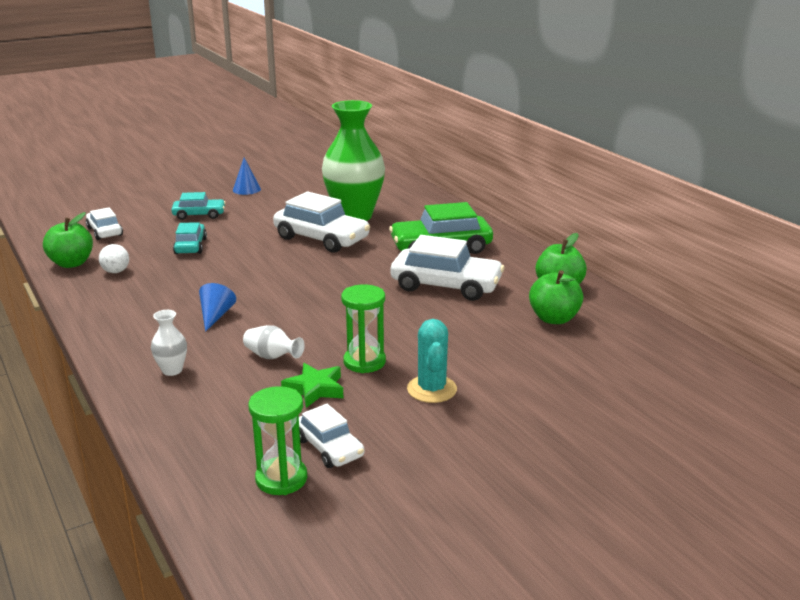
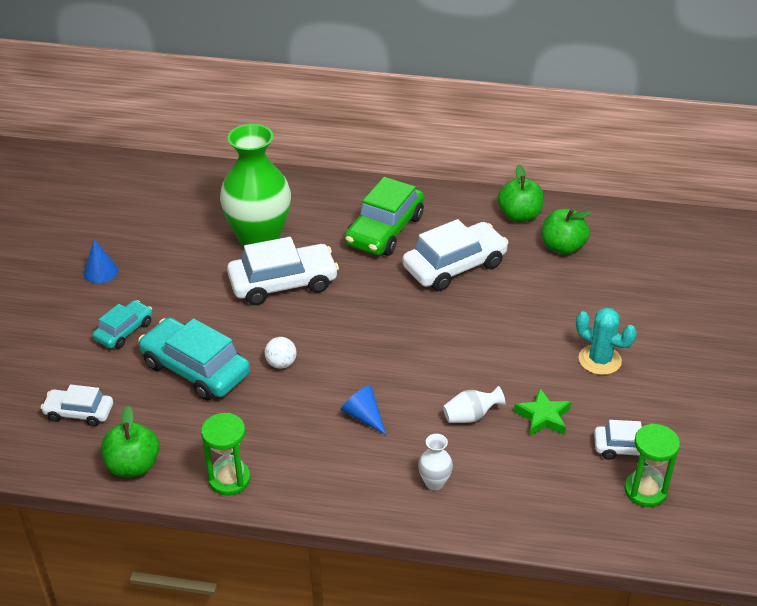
camera: 50 degrees left, 15 degrees up
(116, 271) = (193, 442): white ball -> white ball (281, 363)
(190, 246) = (195, 369): turquoise car -> turquoise car, size x1.76
(364, 362) = (529, 372): green hourglass -> green hourglass (229, 479)

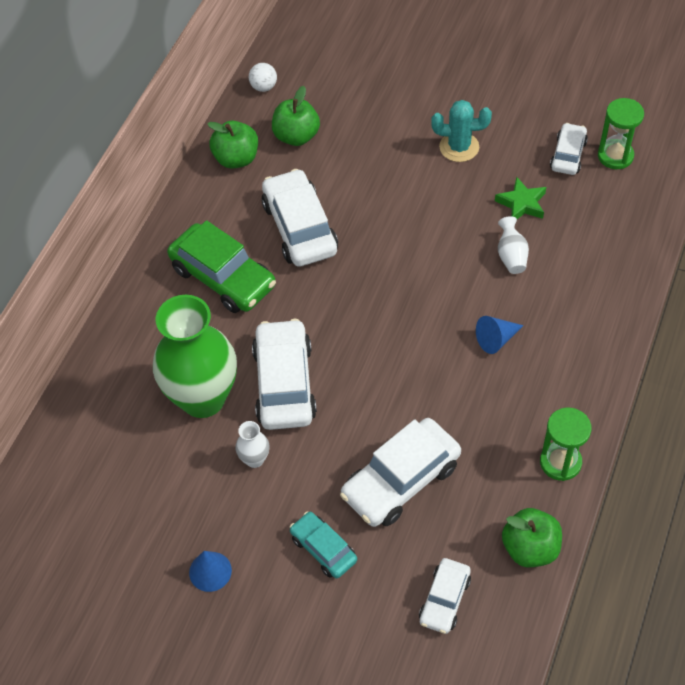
camera: 75 degrees left, 15 degrees up
(195, 369) = (401, 480): turquoise car -> white car
(281, 363) = (409, 400): white ball -> white ball (263, 87)
(434, 482) = (587, 298): white vase -> white vase (254, 459)
(599, 360) = (459, 147): turquoise cactus -> turquoise cactus turned 45 degrees clockwise

